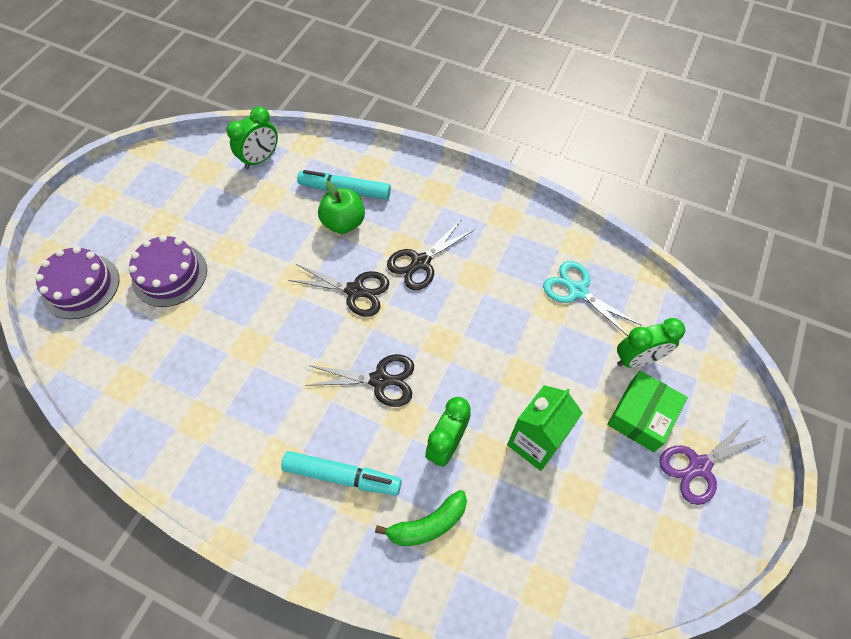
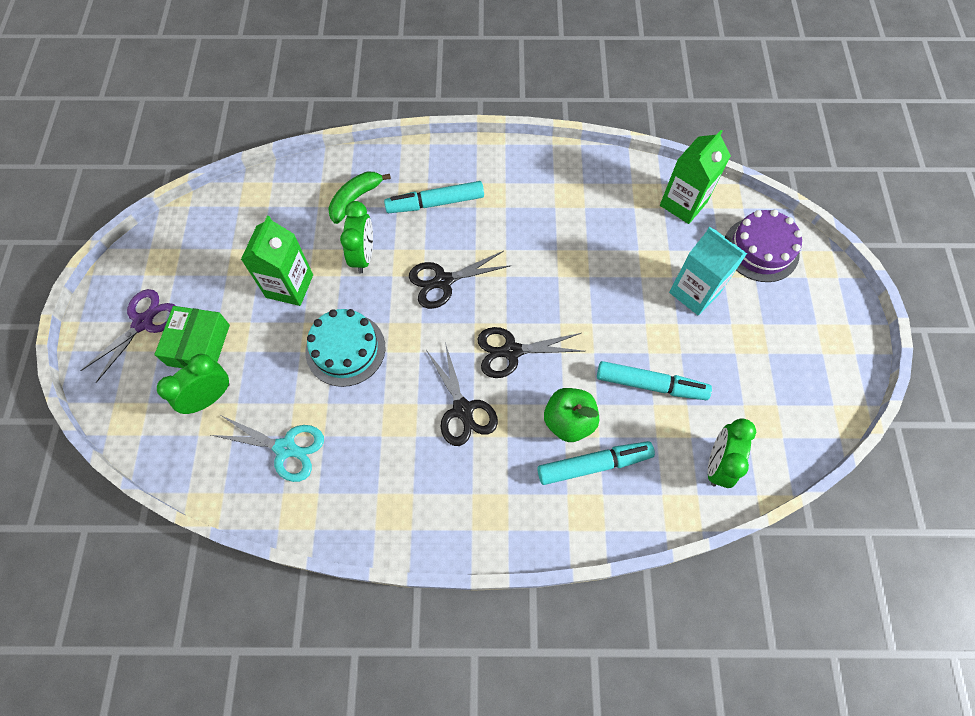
camera: 155 degrees right, 5 degrees up
(102, 359) = (683, 203): none -> green carton
(169, 274) = (694, 292): purple cake -> turquoise carton
(264, 222) = (650, 385): none -> turquoise marker
(420, 262) = (463, 410): black scissors -> black scissors turned 135 degrees clockwise
(500, 352) = (345, 349): none -> turquoise cake

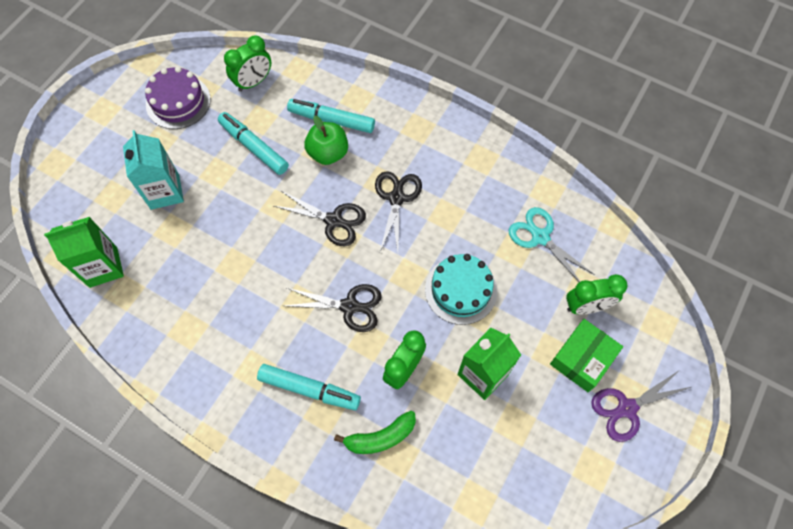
camera: 150 degrees left, 0 degrees up
(761, 249) = (84, 196): purple cake -> purple cake (178, 102)

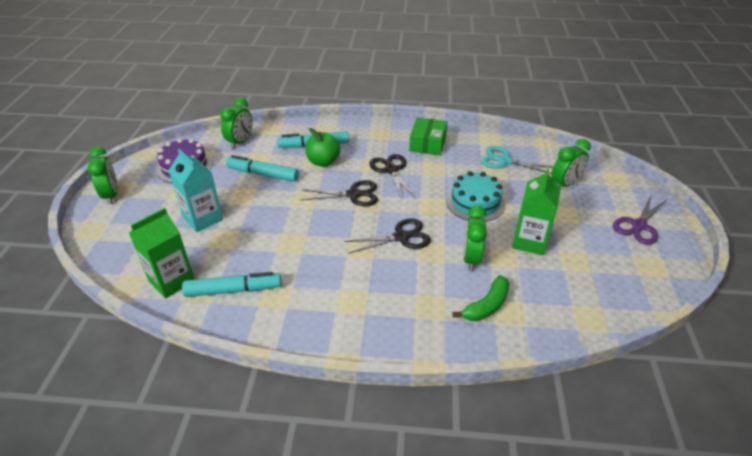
camera: 25 degrees left, 25 degrees down
(91, 118) = (111, 195): none -> green clock
(309, 389) = (407, 297): turquoise marker -> turquoise marker (233, 290)
(582, 359) = (587, 210): green box -> green box (427, 144)

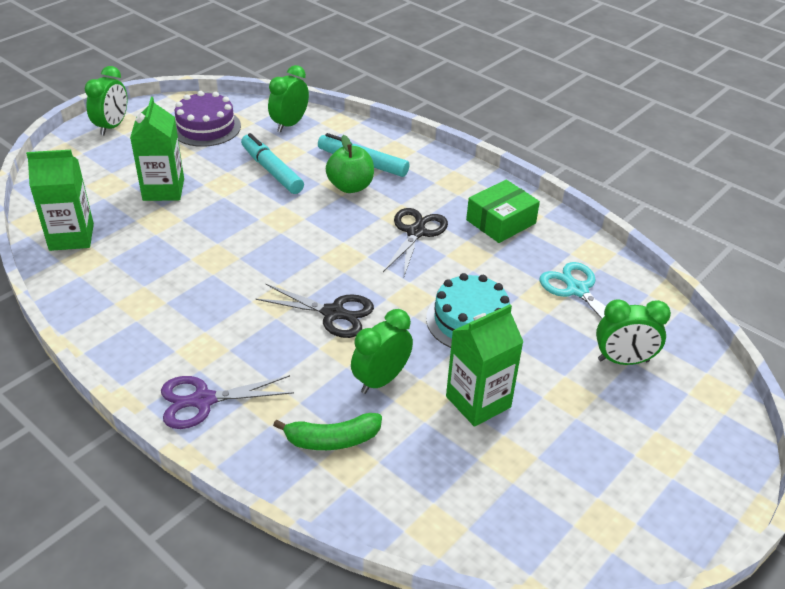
camera: 35 degrees right, 0 degrees up
(203, 218) = (163, 190): turquoise carton -> green carton
(233, 290) = (111, 275): turquoise marker -> none
(240, 142) = (289, 124): green clock -> green clock turned 150 degrees clockwise
(354, 194) = (339, 239): black scissors -> none
(638, 226) = (660, 468): purple scissors -> purple scissors (203, 400)

